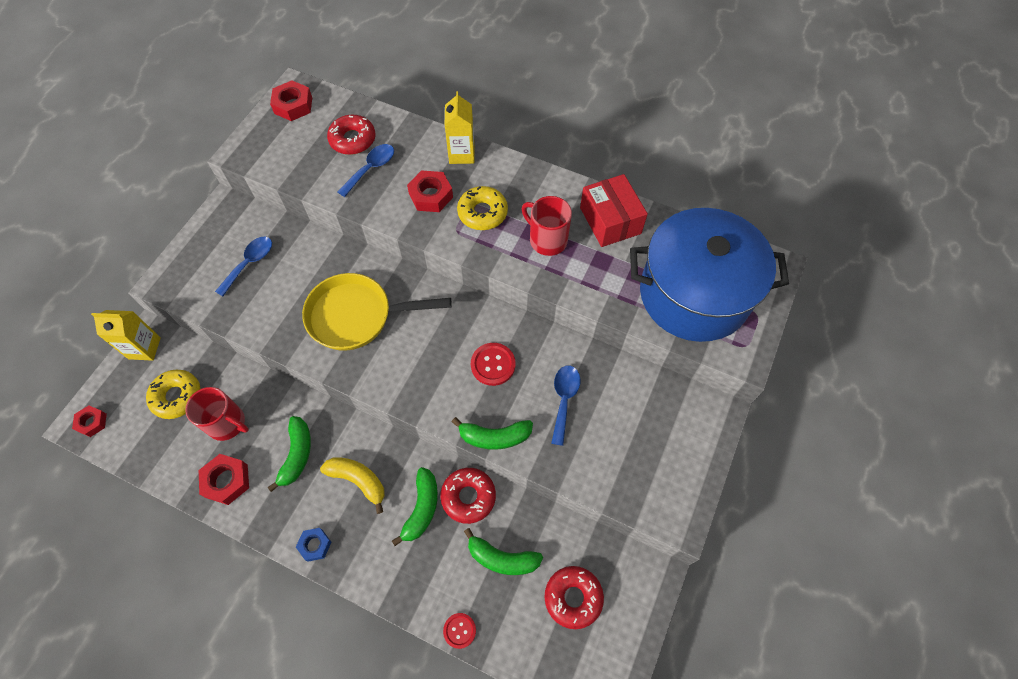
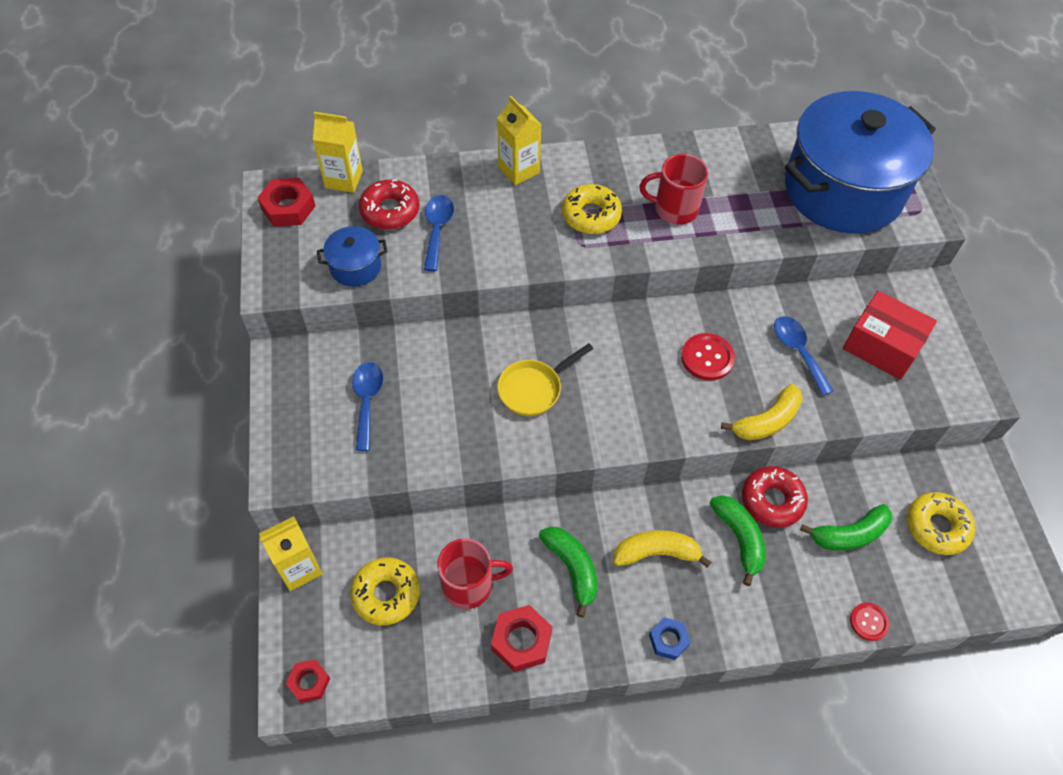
camera: 35 degrees left, 5 degrees down
(299, 167) = (355, 267): none -> blue pot
(343, 103) = (344, 179): none -> yellow carton
(357, 316) = (534, 389): yellow pan -> yellow pan, size x0.60
(431, 195) = (524, 225): red nut -> none
(494, 437) = (767, 421): green banana -> yellow banana
(573, 597) = (936, 527): red donut -> yellow donut
(610, 220) = (715, 162): red box -> red box (882, 346)

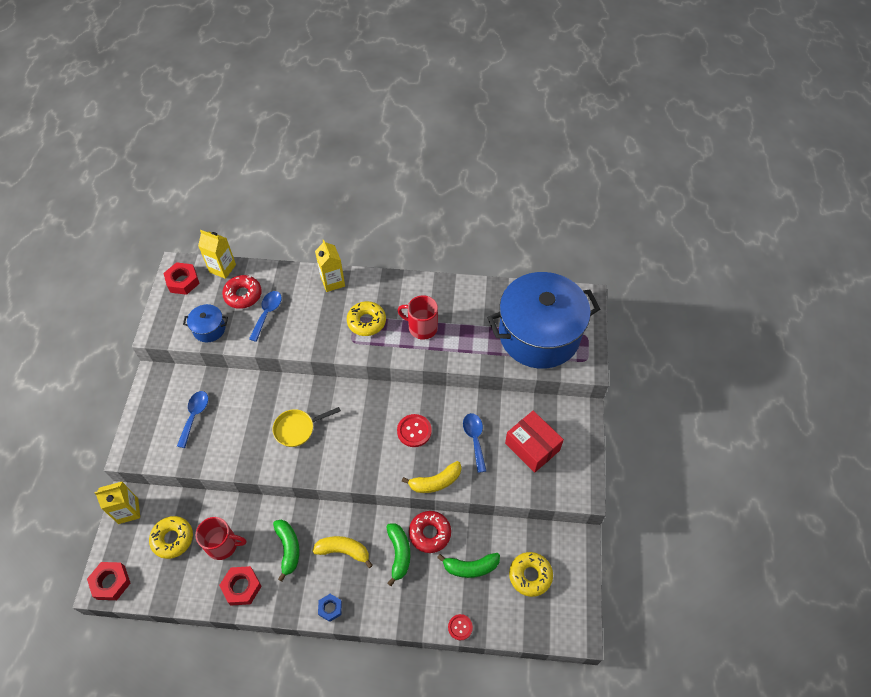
camera: 15 degrees right, 0 degrees up
(309, 682) = (111, 582): red nut -> red nut, size x1.55

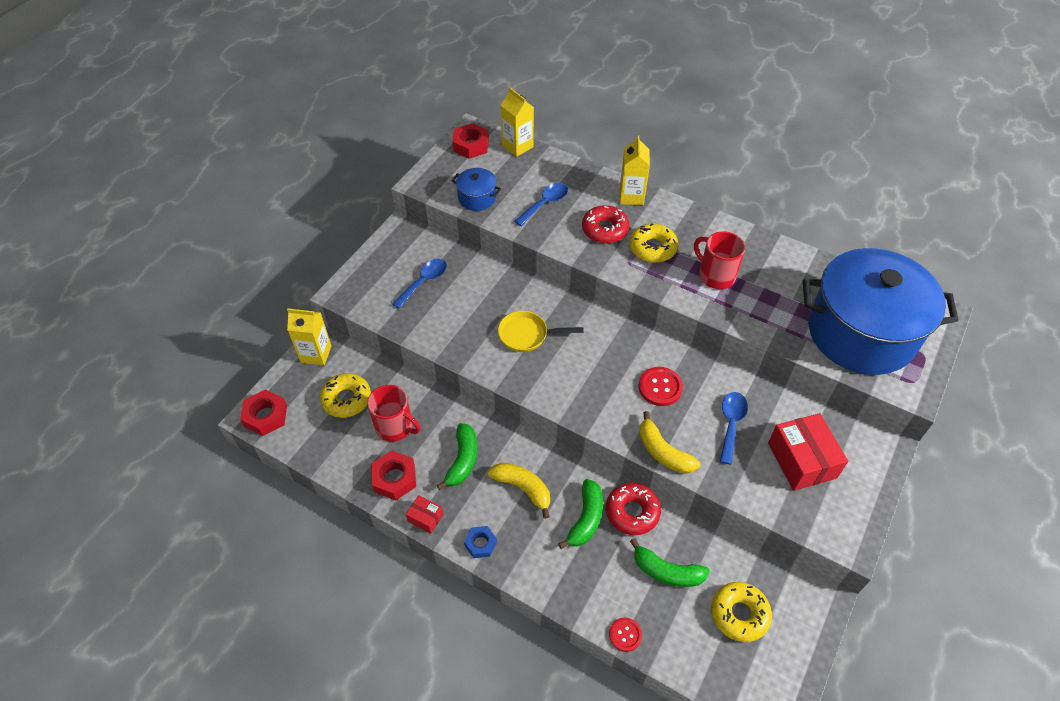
camera: 25 degrees right, 5 degrees down
(243, 295) = (527, 178): red donut -> red donut (605, 229)
(280, 607) = (425, 518): none -> red box
(435, 482) = (663, 452): yellow banana -> yellow banana turned 45 degrees clockwise

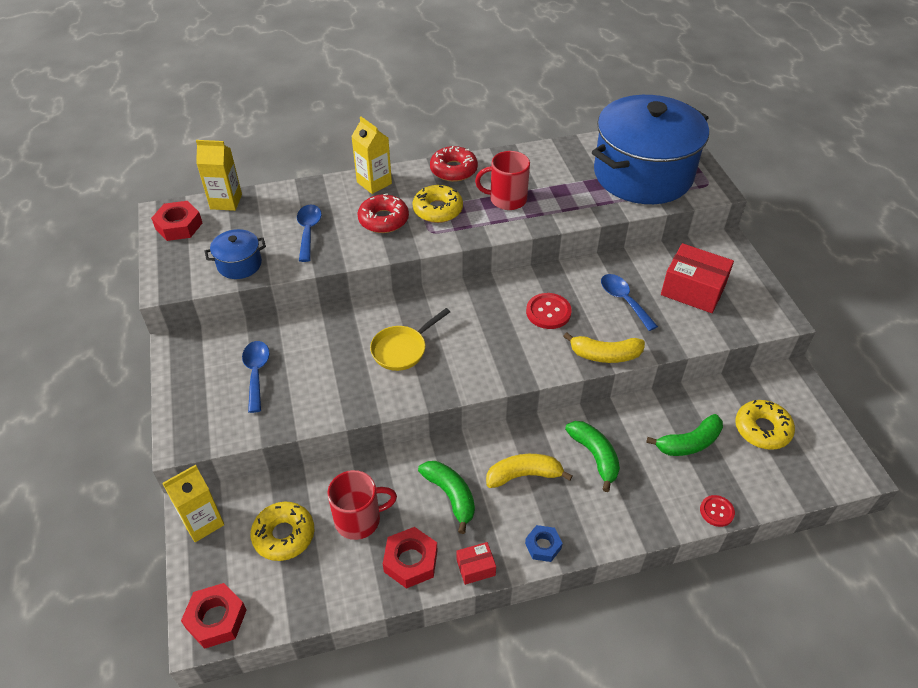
camera: 45 degrees left, 5 degrees down
(632, 512) = (619, 423): red donut -> red donut (453, 170)

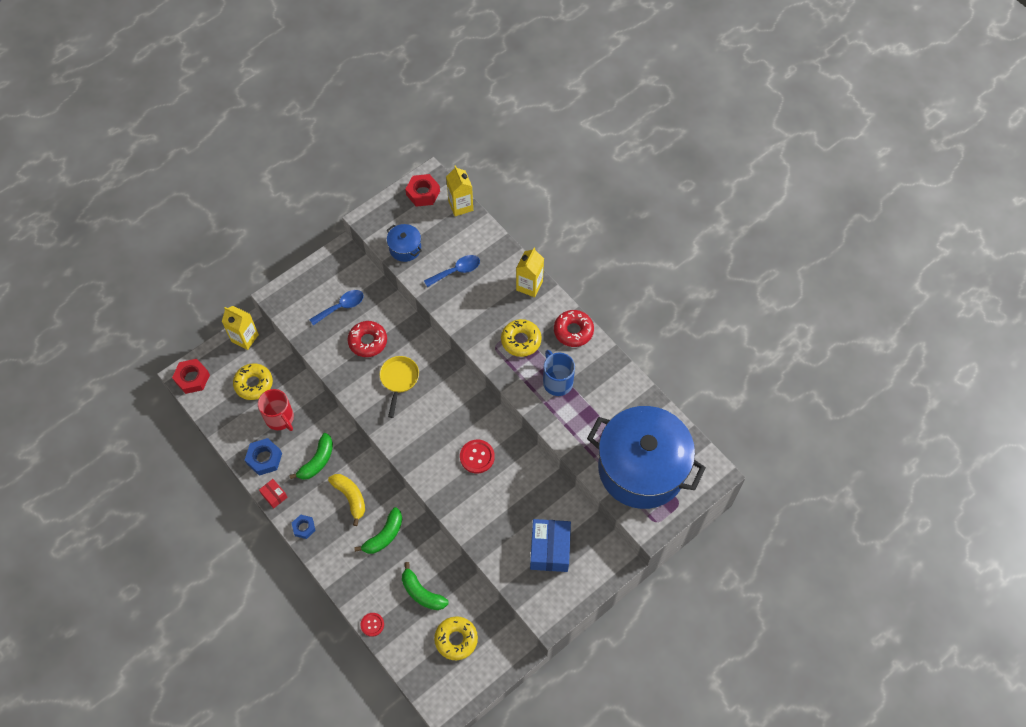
camera: 65 degrees right, 15 degrees up
(383, 220) = (492, 311): red donut -> red donut (368, 341)
(402, 349) = (399, 380): yellow pan -> yellow pan turned 75 degrees clockwise
(410, 561) = (264, 458): red nut -> blue nut
(506, 199) = (557, 381): red mug -> blue mug
(605, 355) = (453, 508): yellow banana -> none
(624, 300) = (514, 504): blue spoon -> none
(693, 290) = (549, 549): red box -> blue box

